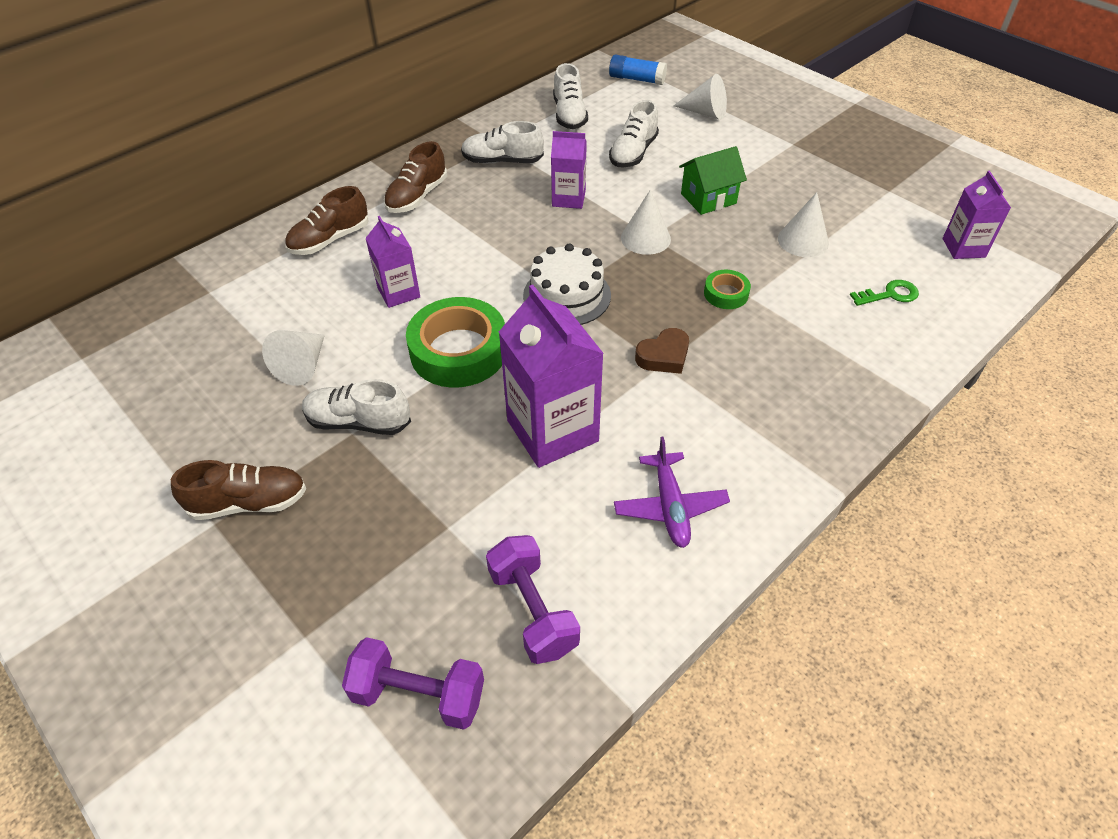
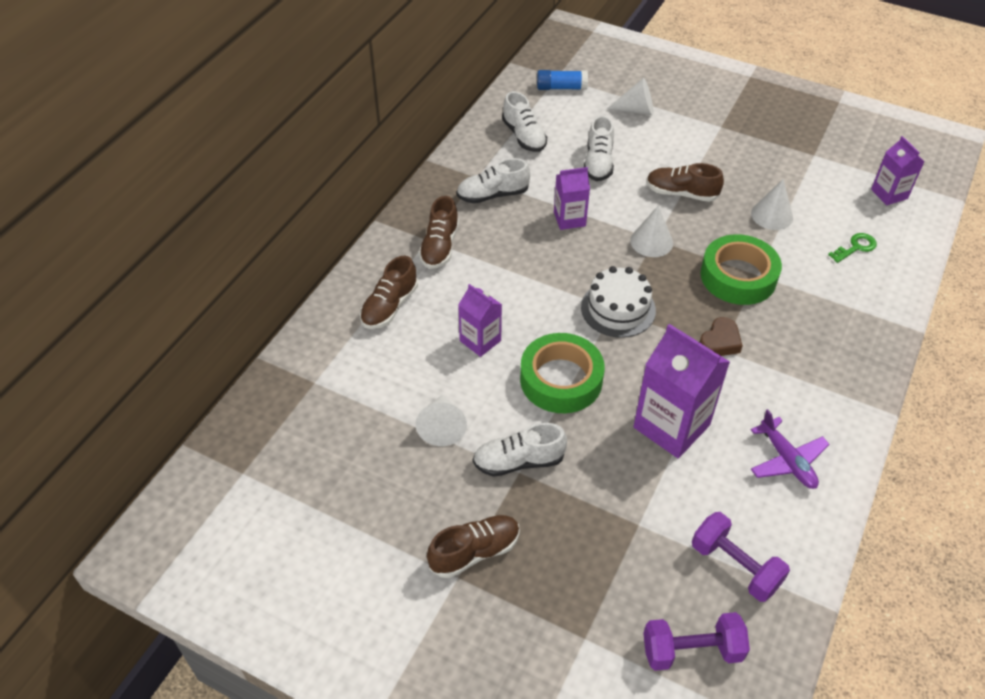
camera: 20 degrees left, 0 degrees up
(708, 198) = (681, 193): green house -> brown shoe
(726, 294) = (738, 276): green tape -> green tape, size x2.07

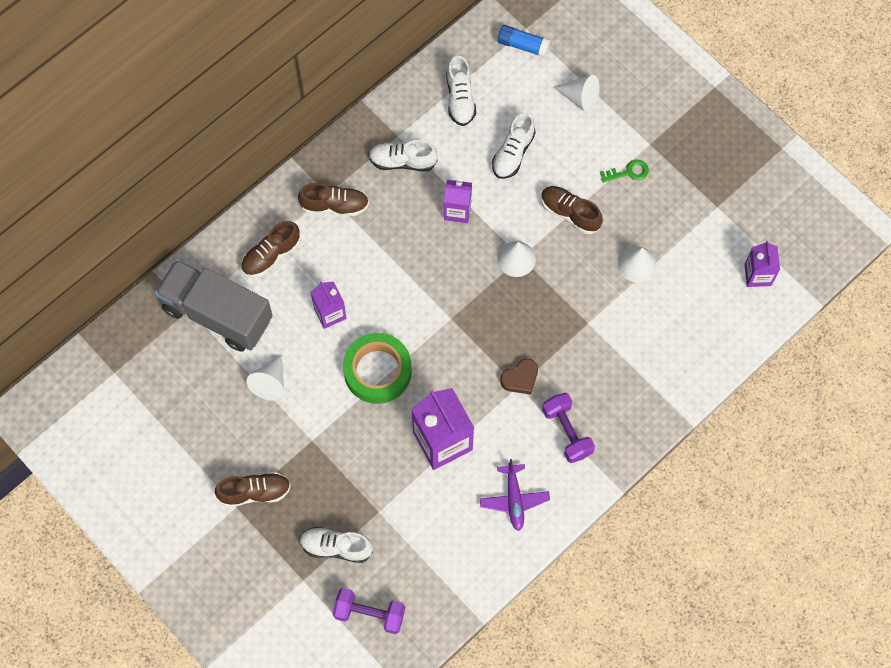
camera: 20 degrees right, 20 degrees up
(350, 377) = (217, 314): none -> grey truck
(440, 247) = (334, 205): brown shoe -> brown shoe turned 120 degrees counterclockwise
(518, 461) = (315, 431): white shoe -> white shoe (336, 547)
(618, 309) = (454, 319): white cake -> none
(735, 566) = (430, 566): purple dumbbell -> purple dumbbell (567, 432)
(738, 276) = (570, 319): green tape -> none
(855, 247) = (690, 323): green key -> green key (628, 172)

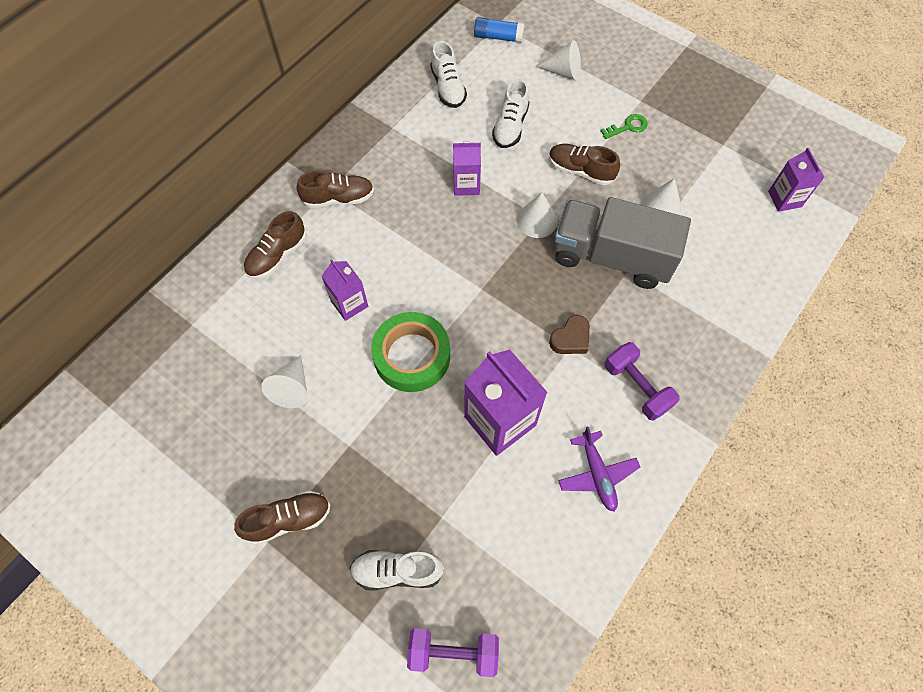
camera: 10 degrees left, 5 degrees down
(217, 314) = (224, 324): grey truck -> grey truck (611, 257)
(402, 161) = (401, 149): white shoe -> none

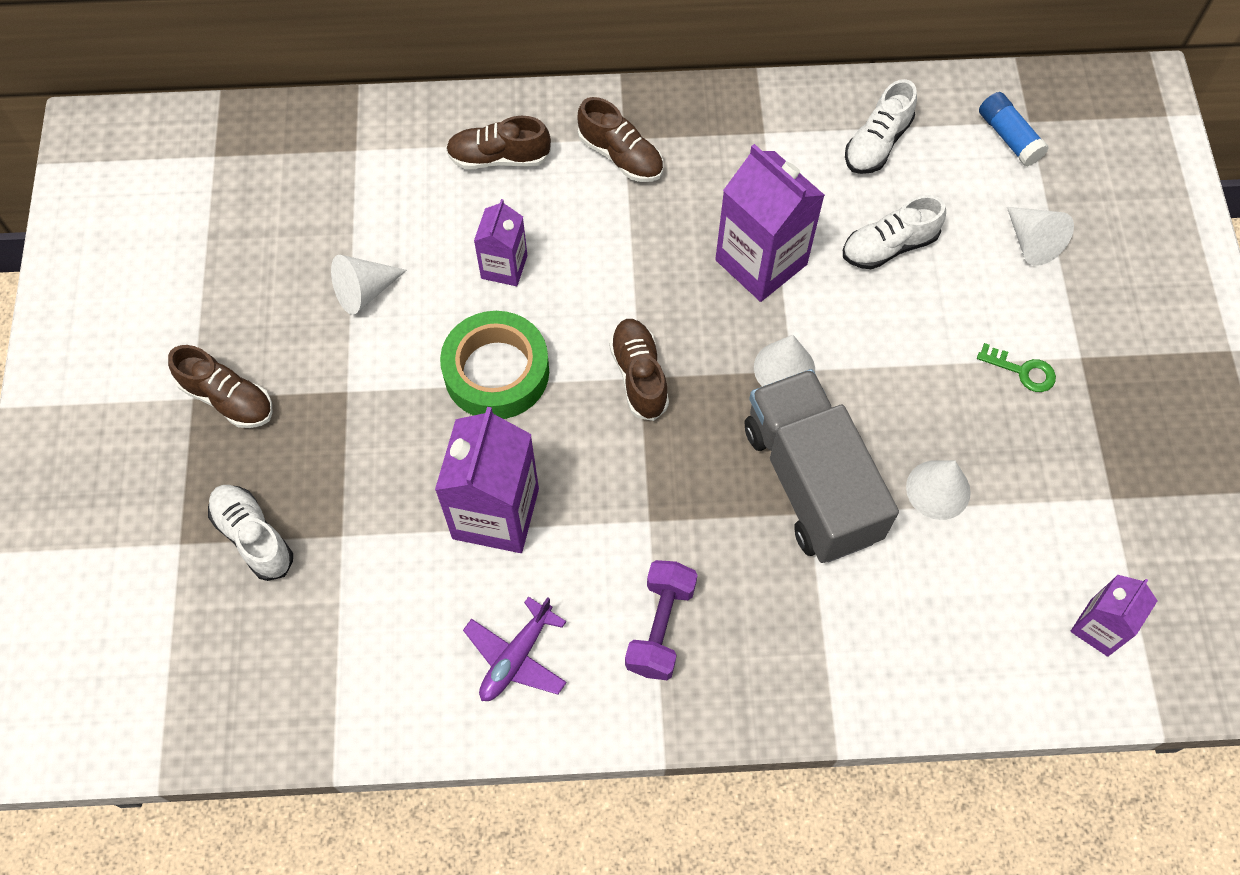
camera: 50 degrees right, 0 degrees up
(453, 652) = (213, 650): purple dumbbell -> none
(466, 185) = (761, 262): purple carton -> purple carton, size x1.74
(571, 338) = (660, 514): brown heart -> none
(580, 171) = (901, 365): brown shoe -> brown shoe (639, 376)

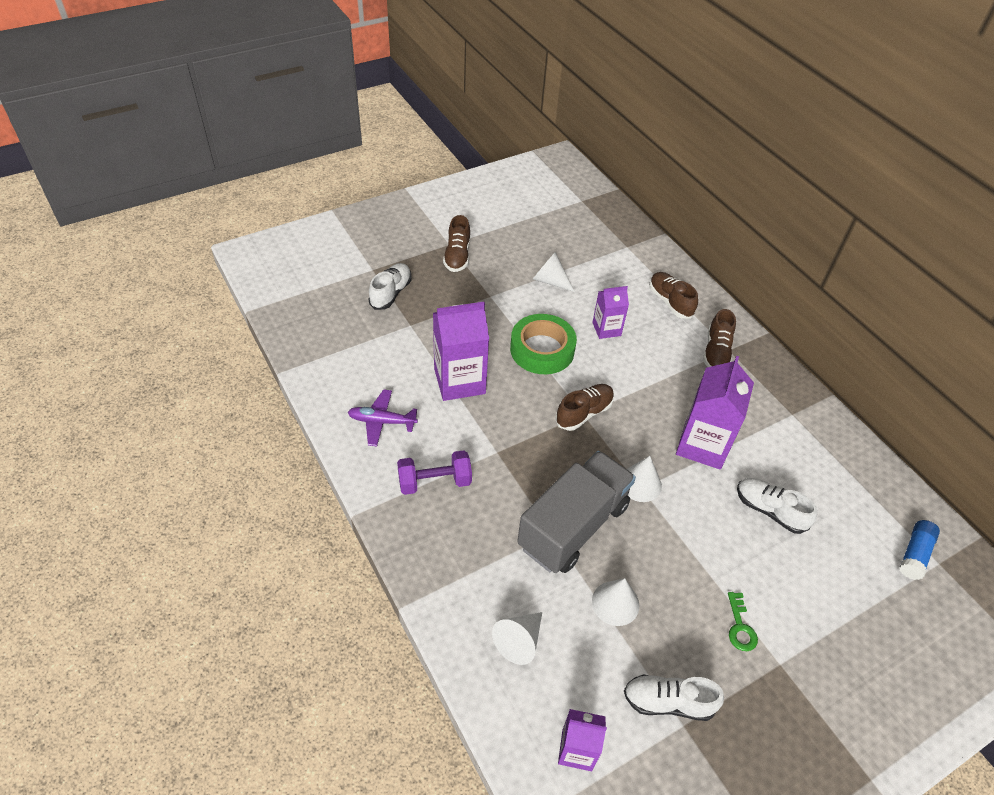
camera: 60 degrees right, 15 degrees down
(877, 143) = (838, 477): white shoe -> white shoe (668, 702)
(1032, 242) = (845, 598): white cone -> white cone (519, 641)

